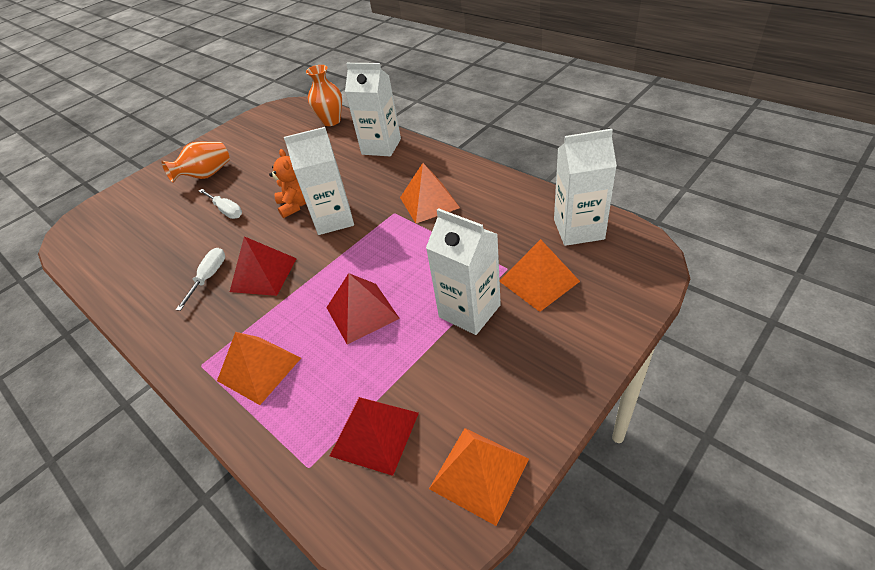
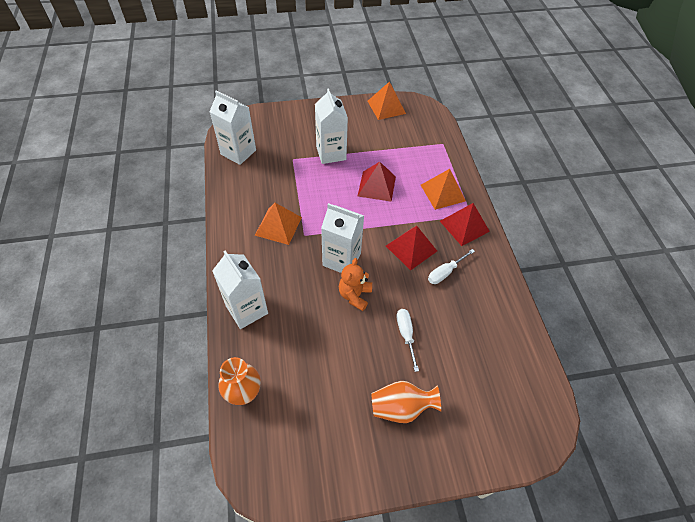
camera: 150 degrees left, 10 degrees up
(374, 434) = (411, 138): red pyramid -> red pyramid (464, 226)
(539, 281) = (288, 144): orange pyramid -> none

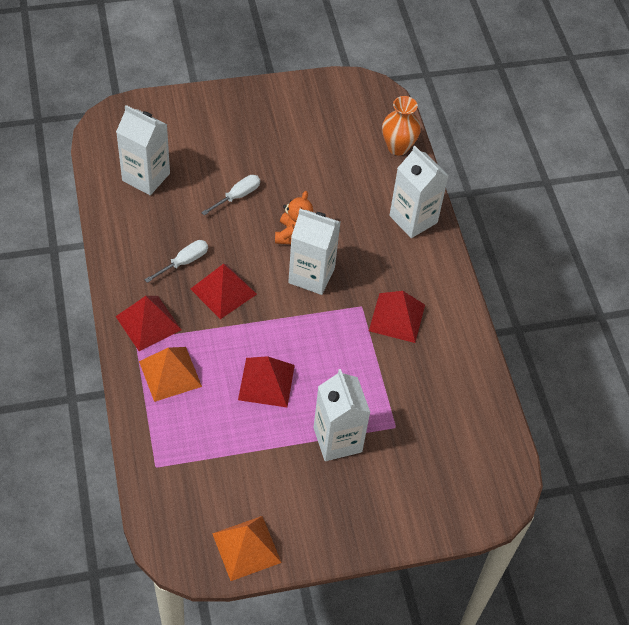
camera: 175 degrees right, 0 degrees up
(238, 152) = (480, 436): white carton -> white carton (146, 177)
(278, 226) = (397, 317): orange pyramid -> red pyramid
(401, 407) = (246, 136): orange vase -> none
(406, 335) = (237, 196): white screwdriver -> white screwdriver turned 120 degrees counterclockwise

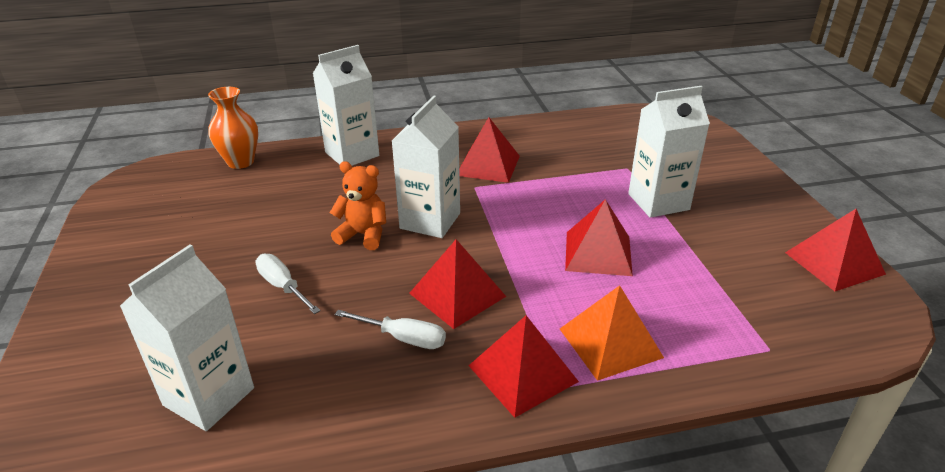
camera: 85 degrees left, 20 degrees down
(184, 262) = (403, 338): white screwdriver -> white screwdriver turned 150 degrees clockwise
(246, 548) = (834, 263): orange pyramid -> red pyramid

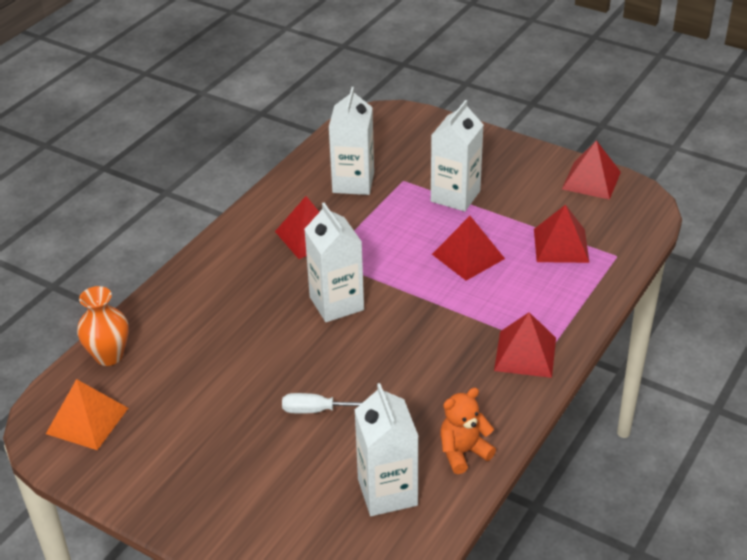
camera: 45 degrees left, 5 degrees up
(352, 154) = (190, 291): white carton -> white carton (353, 183)
(363, 235) = (309, 343): orange teddy bear -> orange teddy bear (463, 452)
(403, 338) = (438, 383): white screwdriver -> none
(457, 294) = (429, 338): red pyramid -> red pyramid (561, 245)
(610, 343) = (544, 306): orange pyramid -> orange pyramid (87, 420)

